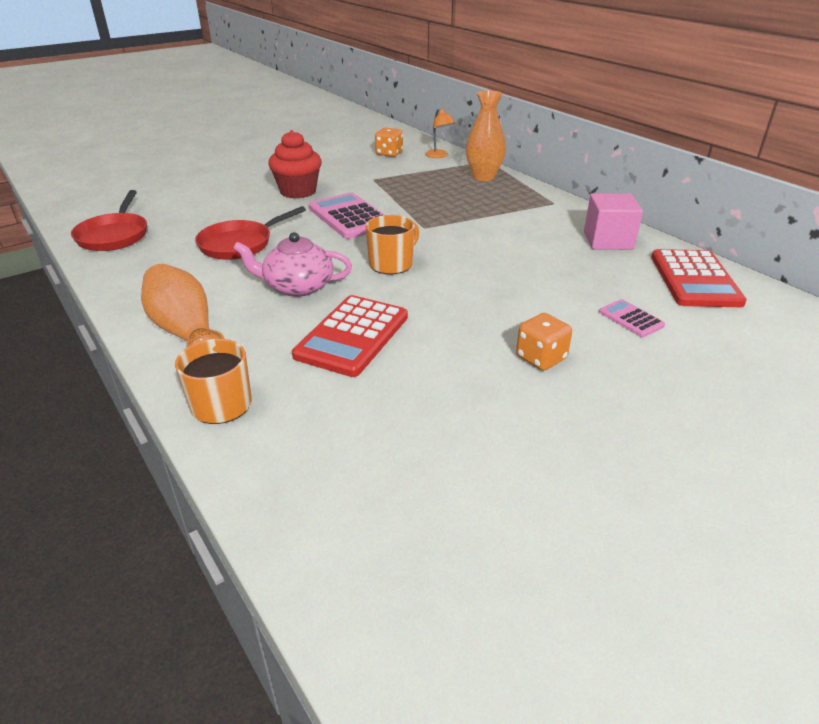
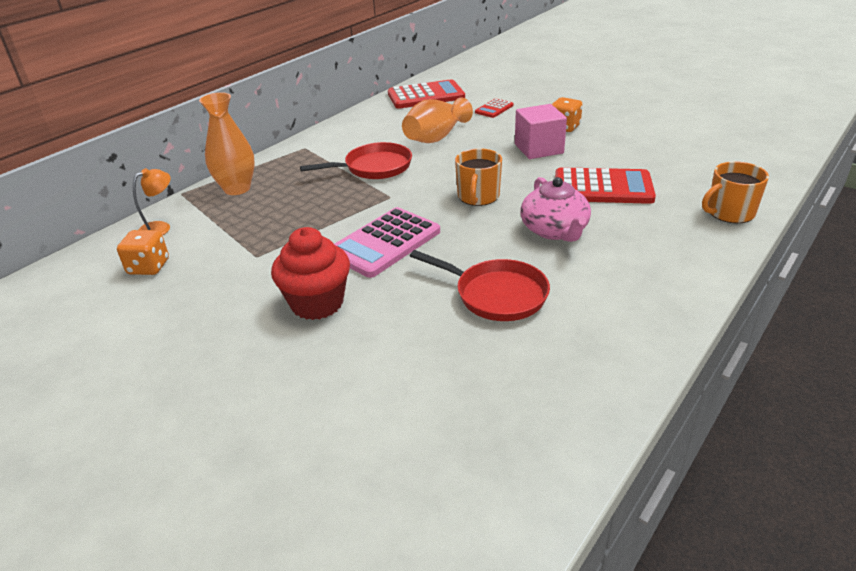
camera: 105 degrees left, 0 degrees up
(114, 235) = (544, 421): red pan -> red pan (374, 167)
(185, 330) = (675, 262): orange vase -> orange vase (436, 137)
(392, 264) = (478, 196): orange mug -> orange mug turned 105 degrees counterclockwise
(608, 240) = (377, 122): pink cube -> pink cube (538, 149)
(631, 319) = (494, 109): pink calculator -> red calculator

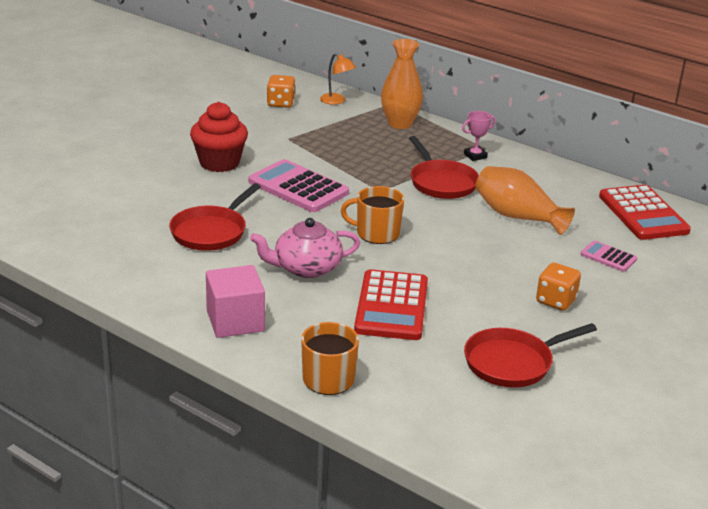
camera: 85 degrees right, 5 degrees down
(320, 152) = (475, 156): none -> pink trophy
(494, 109) = (608, 257): red calculator -> pink calculator
(538, 149) = (490, 277): pink cube -> pink cube (235, 321)
(656, 143) = (513, 363): none -> red pan

